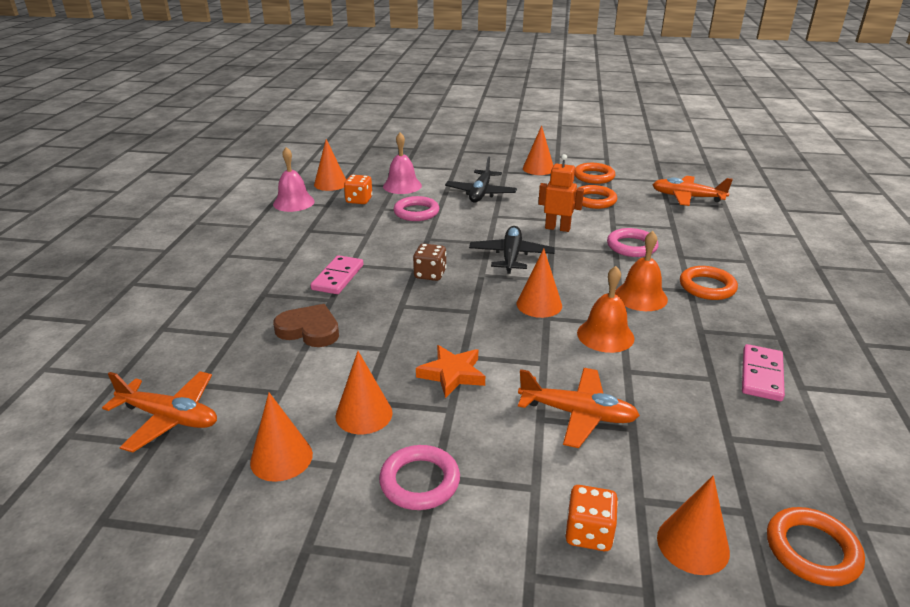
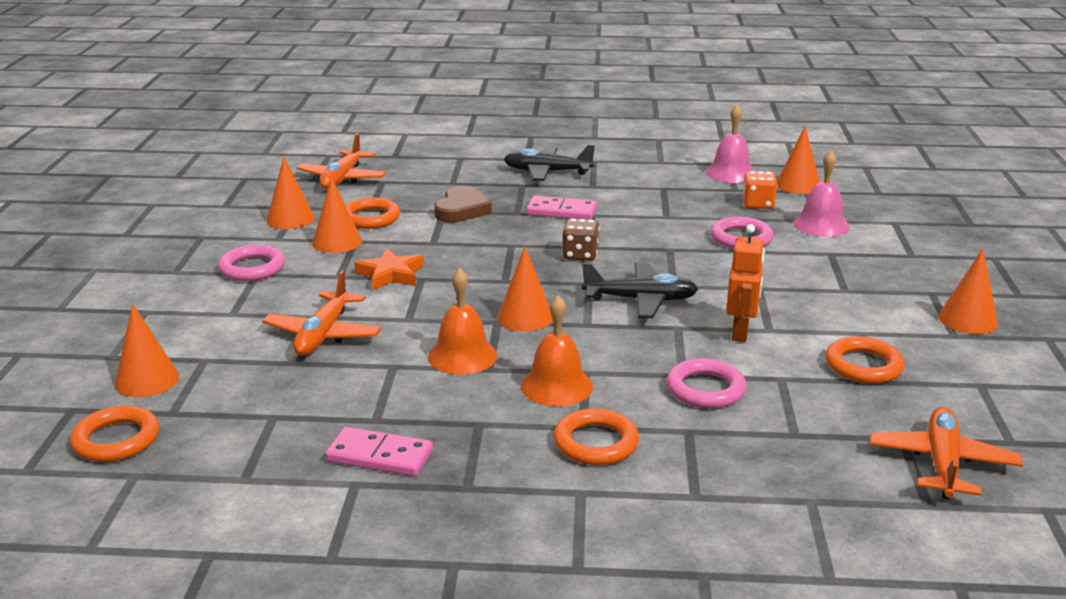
camera: 85 degrees right, 5 degrees down
(481, 193) = (831, 276): black plane -> black plane (547, 172)
(589, 533) = (176, 335): orange dice -> none
(593, 176) = (972, 370): orange ring -> orange ring (370, 218)

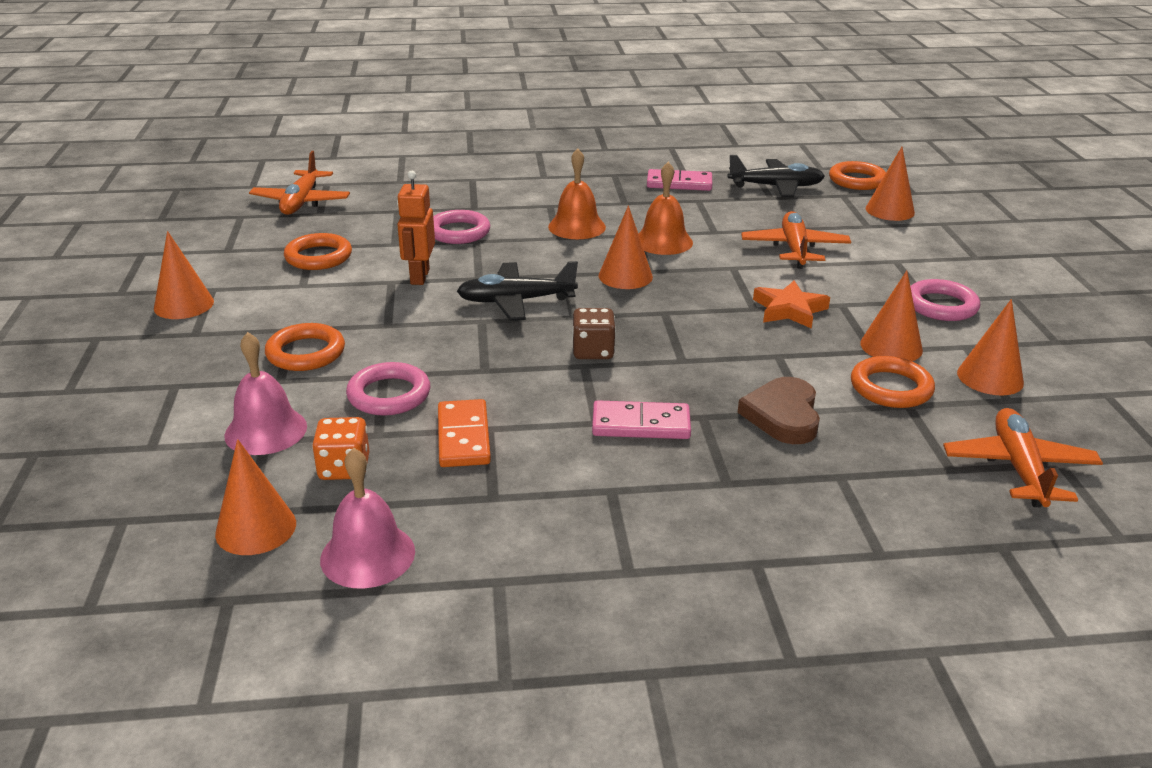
camera: 170 degrees right, 5 degrees up
(547, 172) = (700, 523): black plane -> black plane (776, 187)
(596, 443) = (539, 198): orange ring -> orange ring (306, 353)
(683, 213) = (463, 437): none -> orange domino

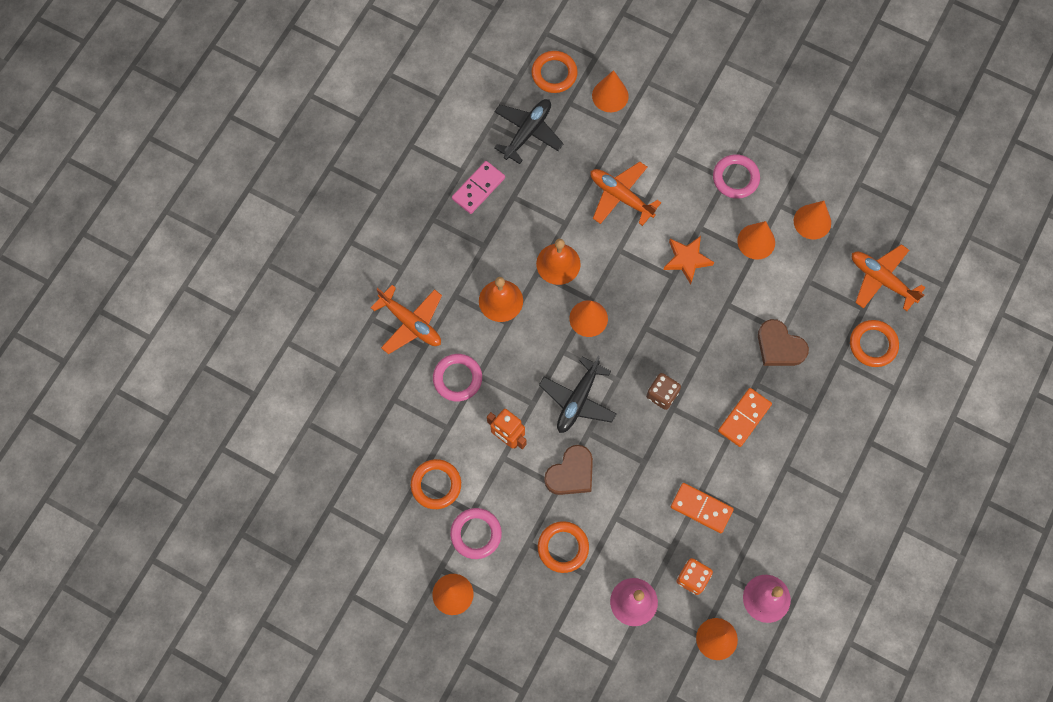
camera: 55 degrees left, 40 degrees up
(301, 202) = (332, 456): orange plane -> orange plane (411, 323)
(389, 395) = (638, 524): pink ring -> pink ring (476, 534)
(415, 326) = (571, 473): none -> brown heart
(641, 424) = (744, 418): pink domino -> orange domino
(891, 388) = (790, 276): orange ring -> orange ring (873, 344)

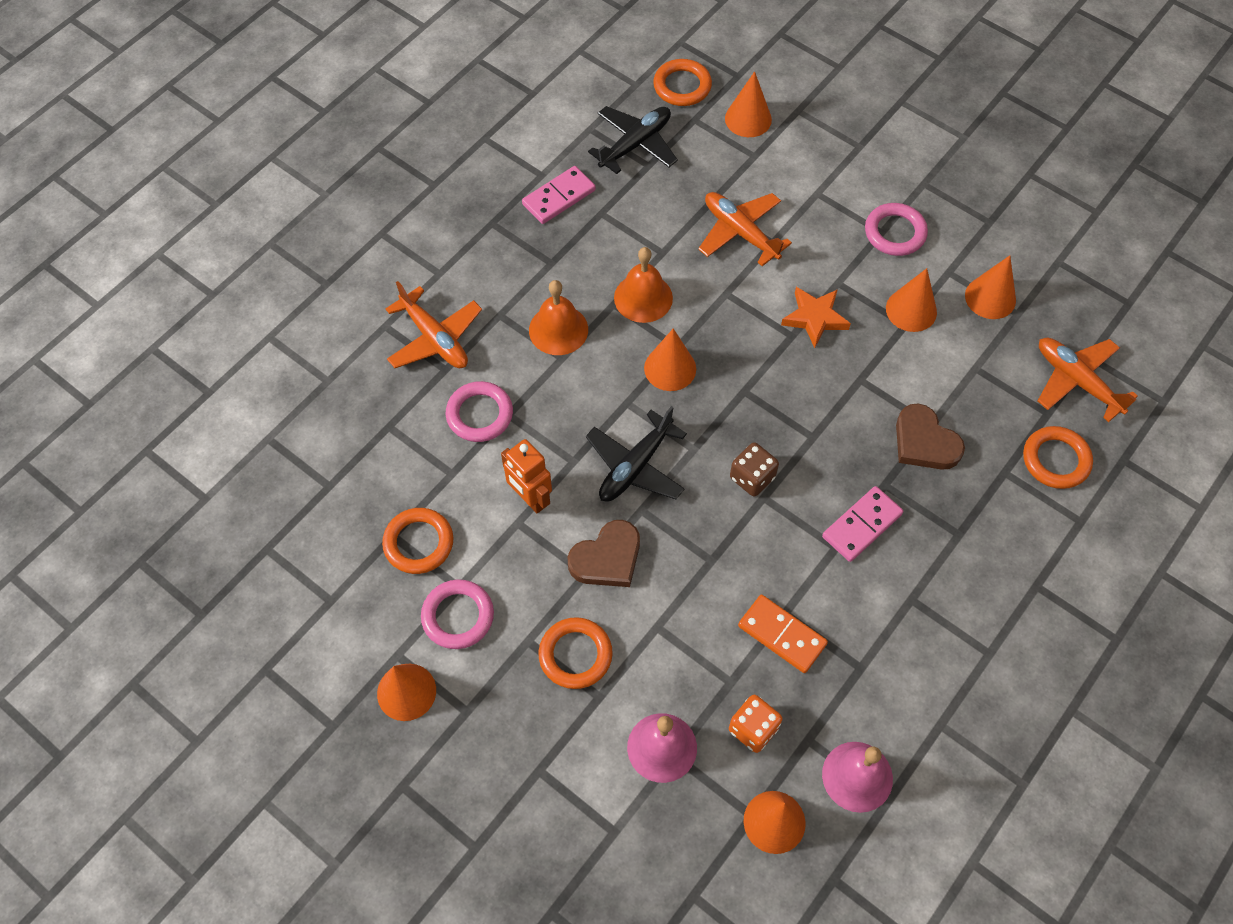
camera: 10 degrees right, 10 degrees down
(744, 418) = (862, 525): orange domino -> pink domino

